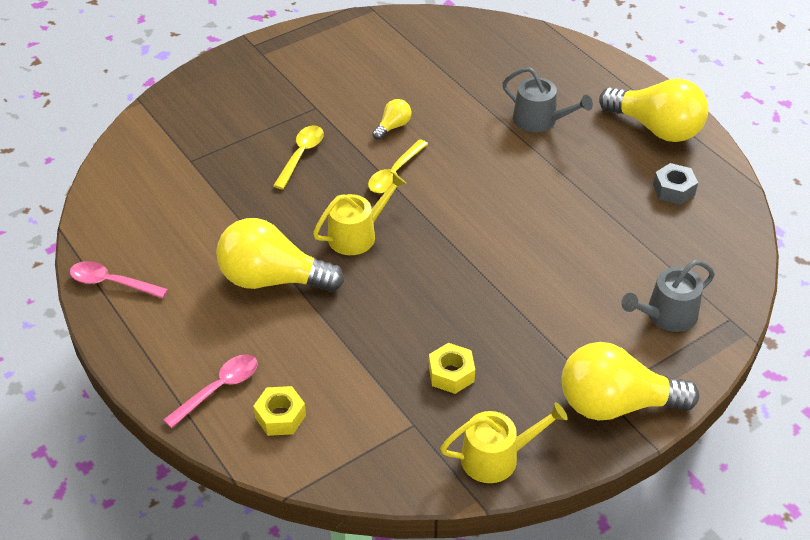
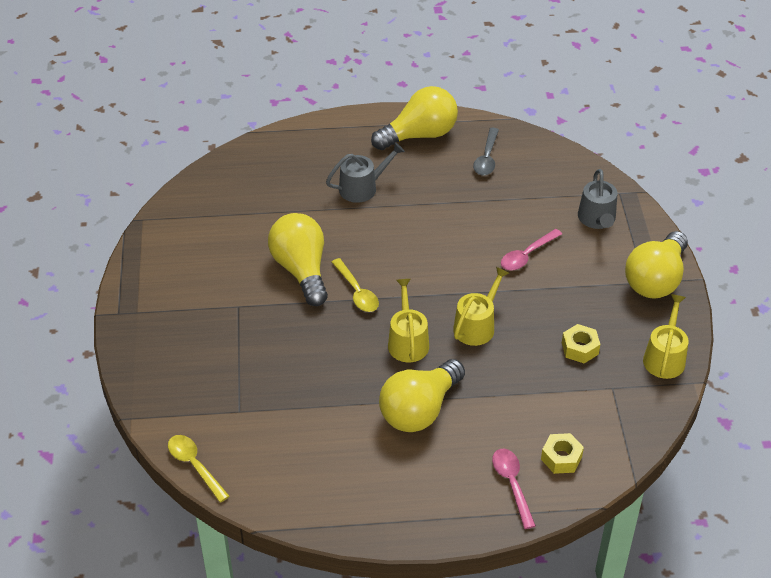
camera: 60 degrees left, 0 degrees up
(112, 283) = (351, 514): pink spoon -> pink spoon (527, 255)
(301, 155) = (290, 338): yellow spoon -> yellow spoon (195, 466)
(393, 126) = (301, 270): yellow light bulb -> yellow light bulb, size x2.24
(418, 277) = (477, 326): none -> yellow watering can
(673, 190) = (486, 158): grey nut -> grey spoon

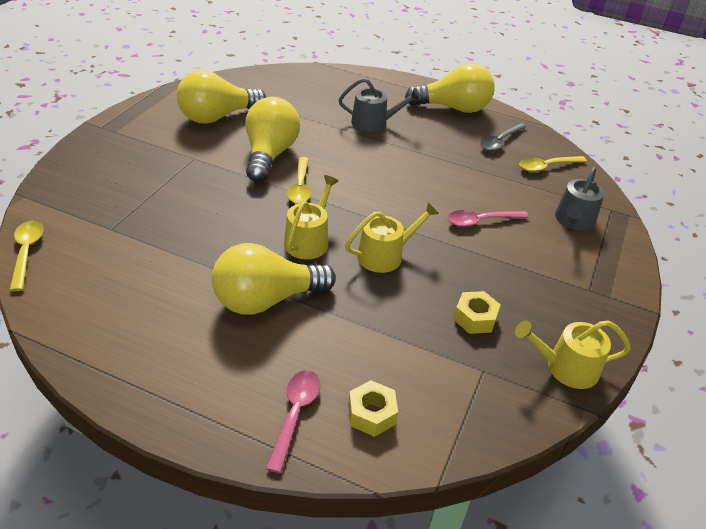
camera: 25 degrees right, 5 degrees down
(543, 169) = (547, 166): none -> yellow spoon
(655, 280) = (603, 292): yellow light bulb -> yellow light bulb (217, 117)
(665, 357) = (566, 368): yellow watering can -> yellow watering can turned 135 degrees counterclockwise

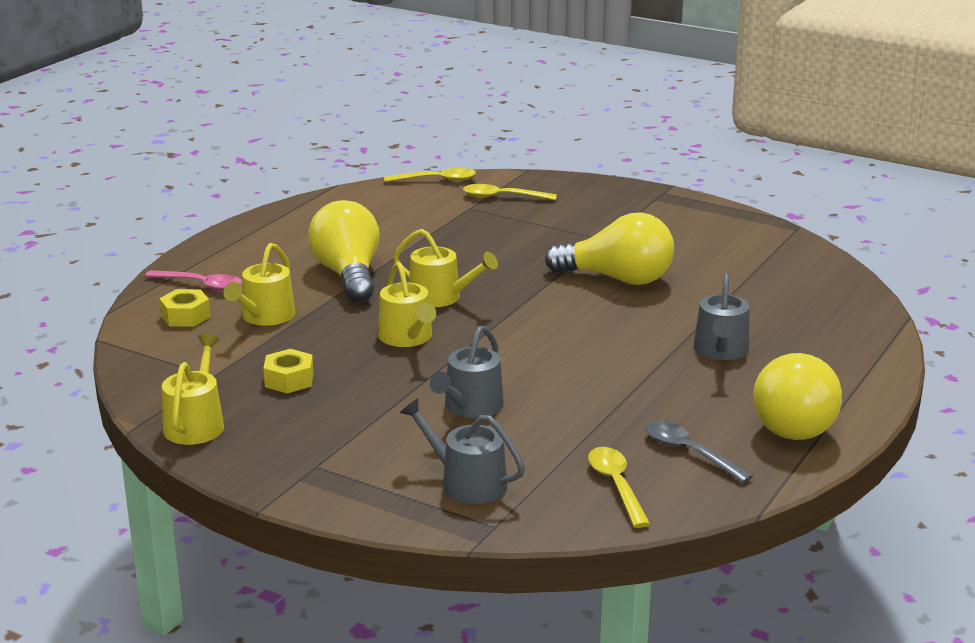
camera: 100 degrees right, 15 degrees down
(217, 117) = (705, 249): yellow light bulb -> none
(300, 187) = (547, 295): yellow spoon -> yellow spoon (503, 197)
(362, 350) = (265, 317): none -> yellow watering can
(481, 221) = (470, 407): pink spoon -> grey watering can

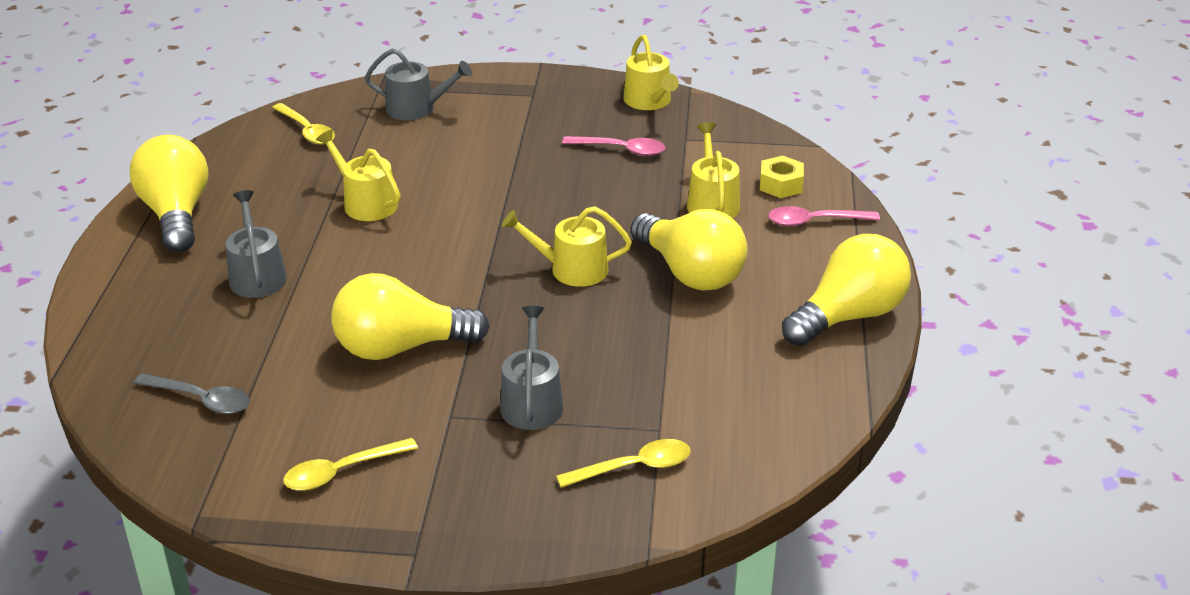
camera: 155 degrees right, 10 degrees up
(269, 229) = (848, 316): none -> yellow light bulb
(289, 380) = (621, 150): yellow nut -> pink spoon
(407, 337) = (562, 214): yellow watering can -> yellow watering can (366, 203)
(436, 180) = (753, 480): yellow spoon -> yellow spoon (342, 471)
(470, 407) = (455, 163): grey watering can -> grey watering can (532, 402)
(689, 452) = (259, 168): grey spoon -> grey spoon (201, 400)

